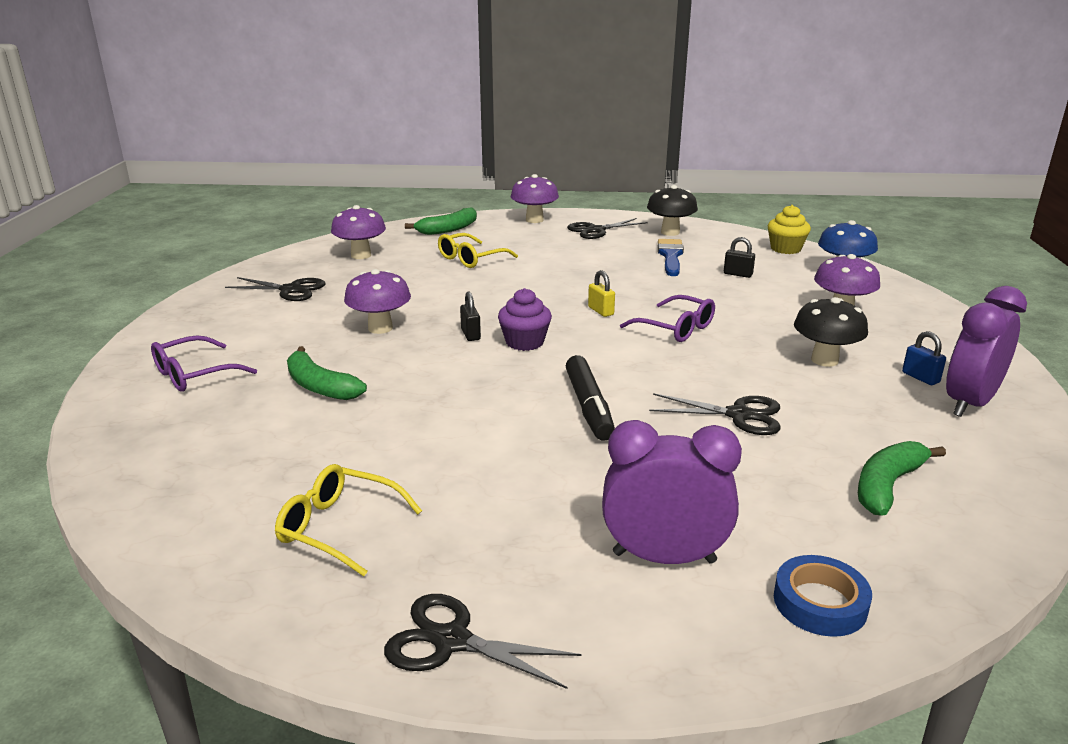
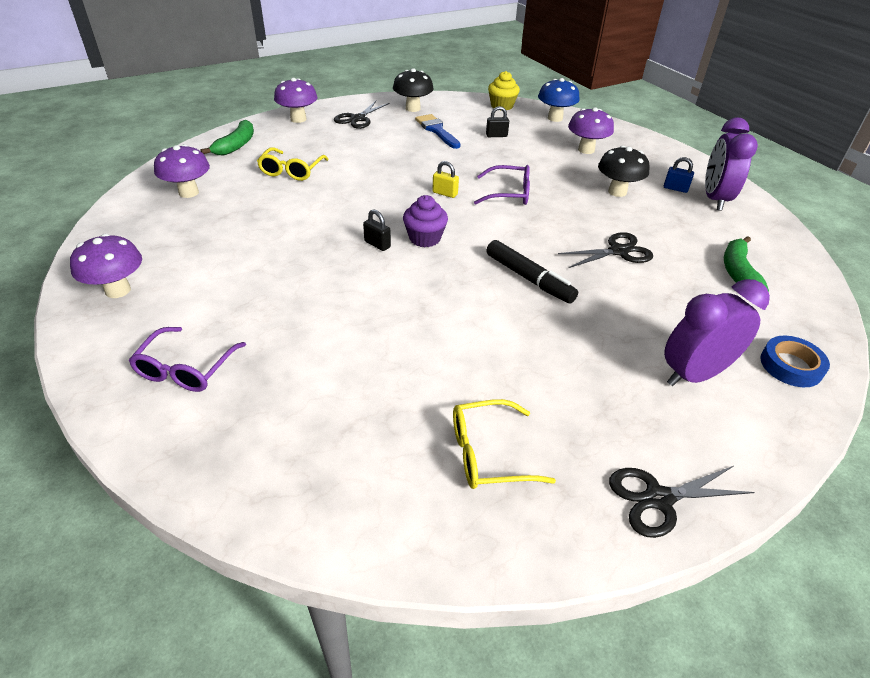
camera: 35 degrees left, 15 degrees up
(290, 290) = (166, 248): black scissors -> none
(320, 386) = (317, 336): green banana -> none
(380, 328) = (298, 262): purple mushroom -> purple mushroom (118, 290)

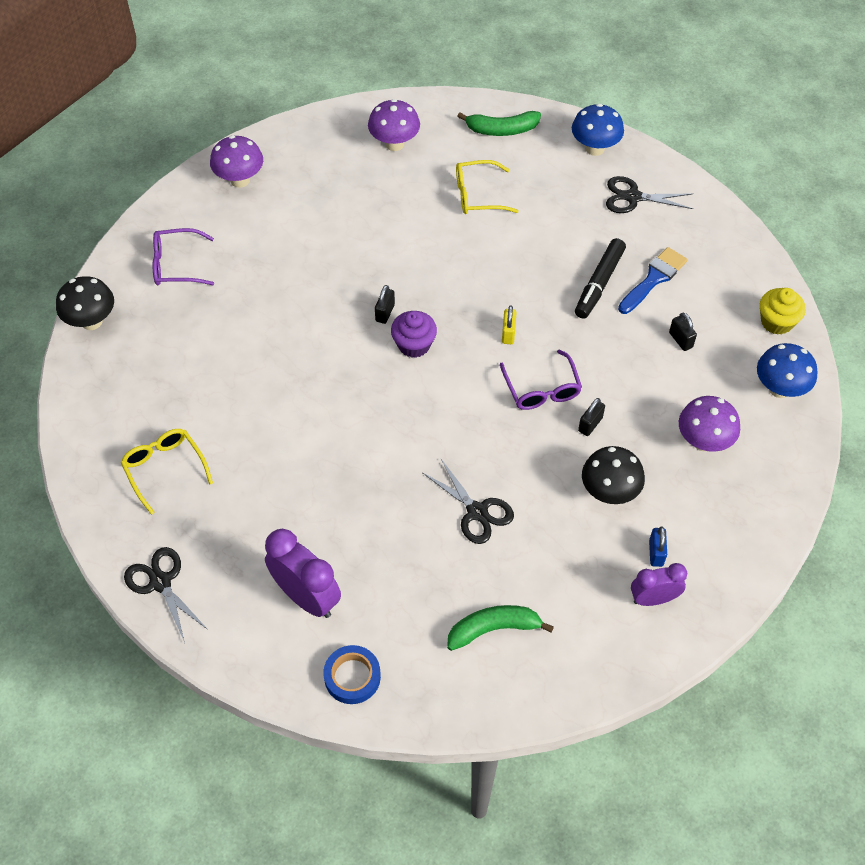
camera: 70 degrees right, 15 degrees up
(298, 119) = (594, 148): purple mushroom -> blue mushroom
(413, 108) = (699, 236): black mushroom -> black mushroom (91, 321)
(529, 278) = (389, 445): black marker -> black marker (599, 283)
(552, 183) = (590, 424): none -> black padlock
(714, 199) = (653, 599): purple clock -> purple clock, size x0.63

